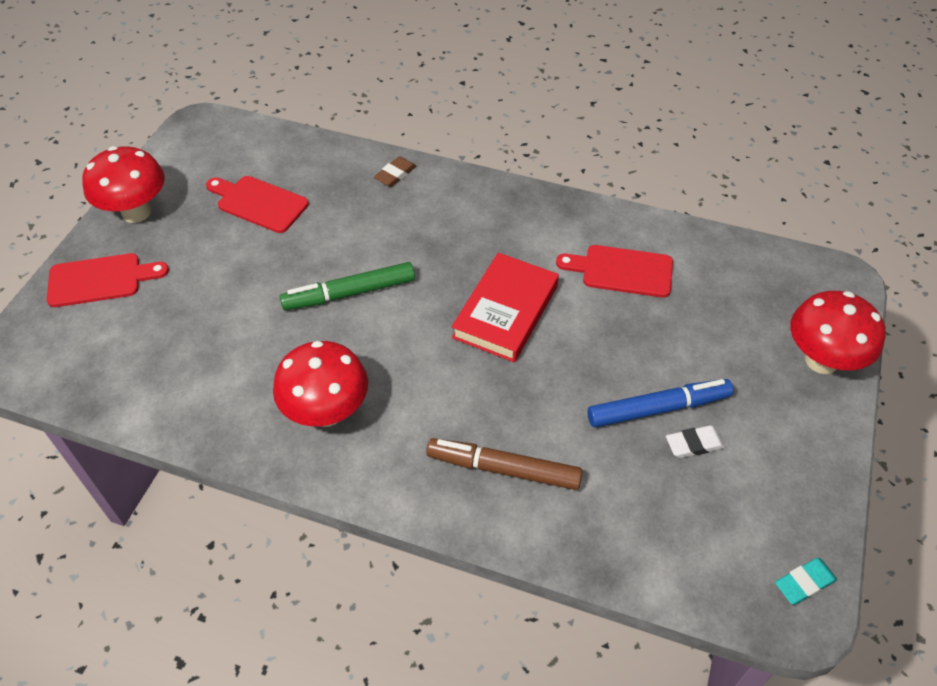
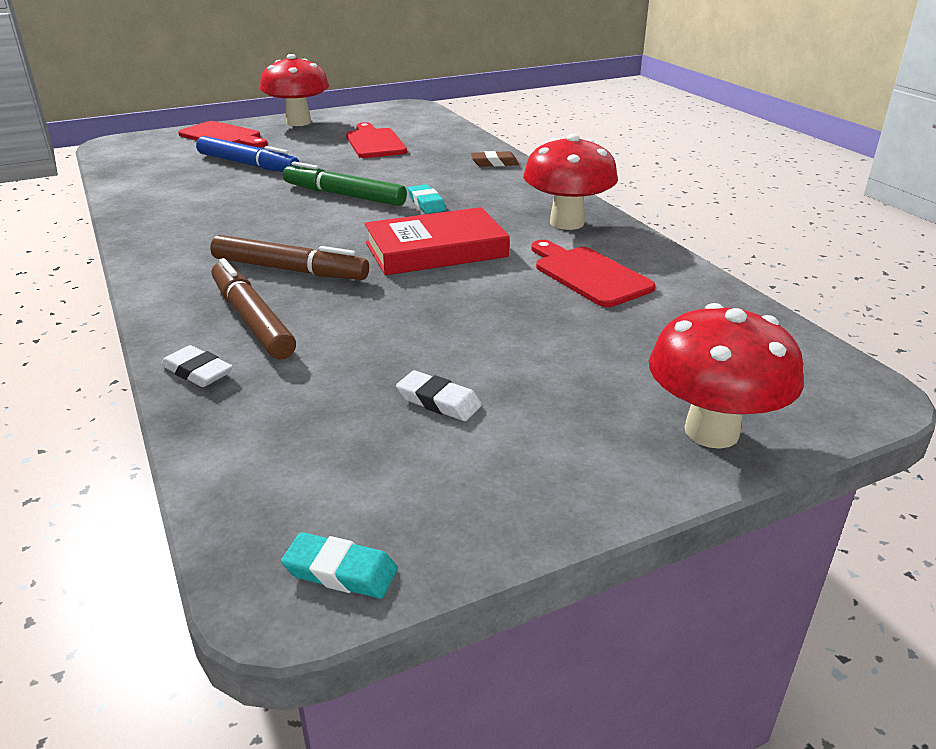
camera: 45 degrees right, 20 degrees down
(327, 412) = (210, 233): red mushroom -> red mushroom (567, 223)
(422, 261) = (426, 203): none -> turquoise eraser
(448, 405) = (290, 270): none -> brown marker
(547, 536) = (197, 371): none -> white eraser
(658, 408) = (451, 361): blue marker -> blue marker (248, 164)

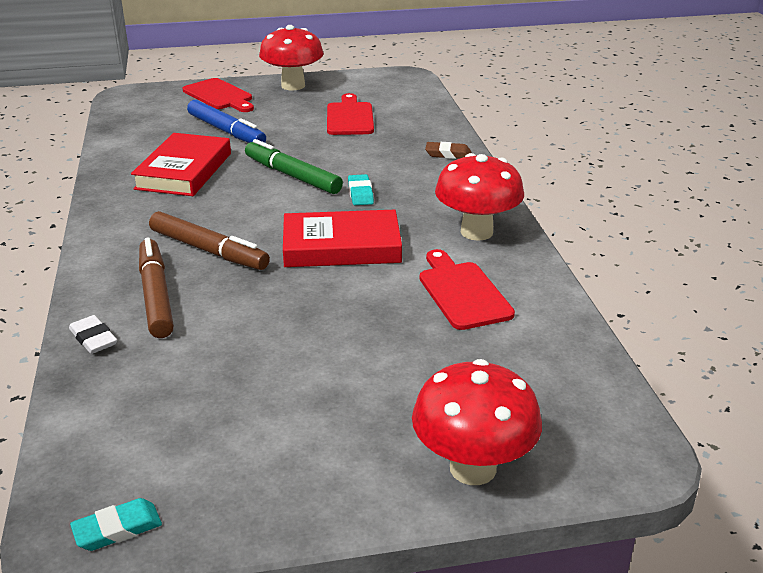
camera: 15 degrees right, 0 degrees up
(220, 202) = (184, 171): none -> red book
(340, 571) = (117, 529): turquoise eraser -> turquoise eraser turned 60 degrees counterclockwise
(438, 401) = (263, 398): white eraser -> none

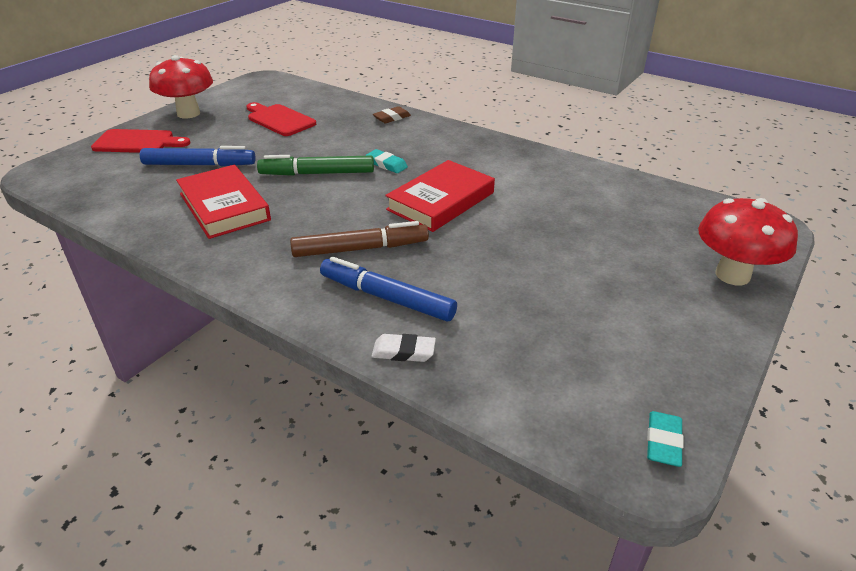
camera: 45 degrees left, 5 degrees up
(156, 296) = (386, 298): brown marker -> blue marker
(462, 292) = (555, 192): red cutting board -> none
(476, 232) = (497, 155): red mushroom -> none

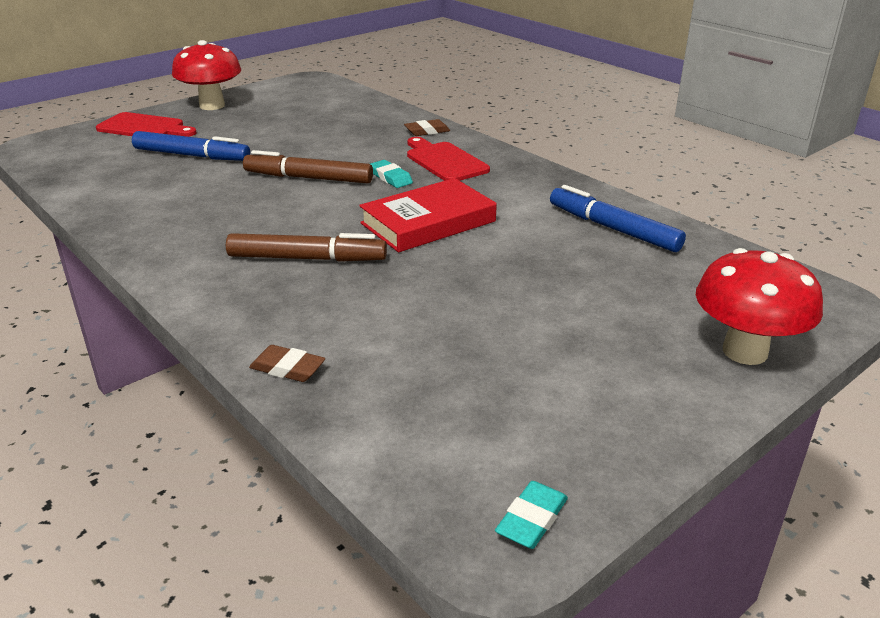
camera: 15 degrees right, 5 degrees down
(224, 206) = (191, 198): red book -> none
(279, 119) = (302, 121): red cutting board -> red cutting board (444, 161)
(317, 173) = (308, 178): green marker -> brown marker
(386, 298) = (304, 311): blue marker -> blue marker (613, 229)
(403, 351) = (287, 368): white eraser -> brown eraser

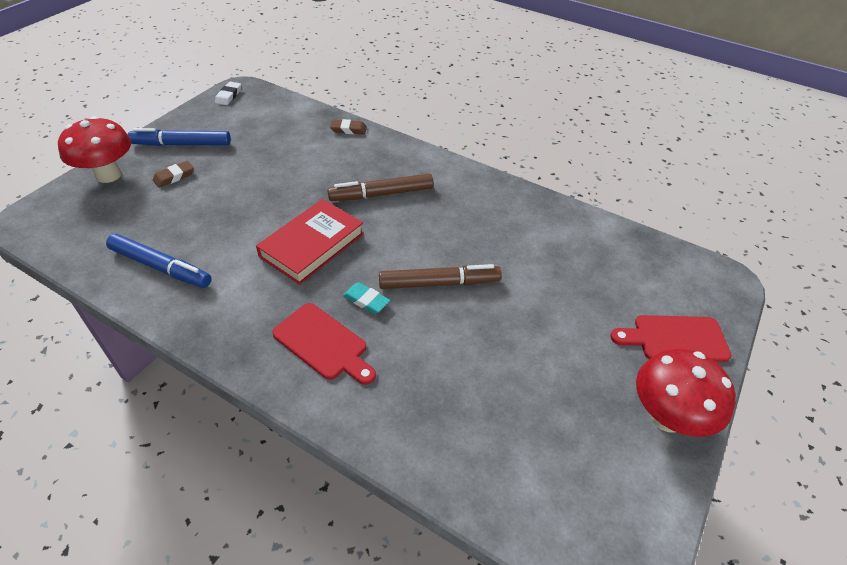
camera: 160 degrees right, 15 degrees up
(192, 155) = (571, 296): blue marker -> blue marker (182, 144)
(427, 131) = (363, 412): brown eraser -> brown eraser (174, 176)
(532, 519) = (229, 96): turquoise eraser -> white eraser

